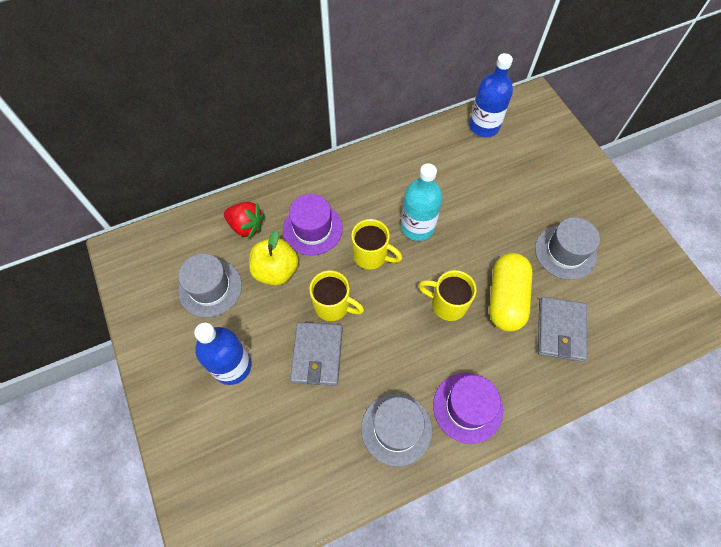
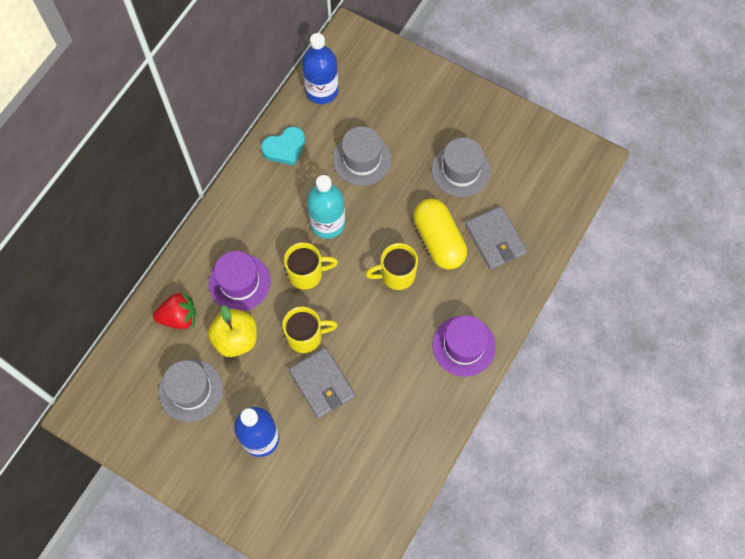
camera: 35 degrees left, 5 degrees up
(396, 429) = (422, 397): grey hat -> grey hat (362, 159)
(424, 151) = (285, 148): none -> turquoise heart

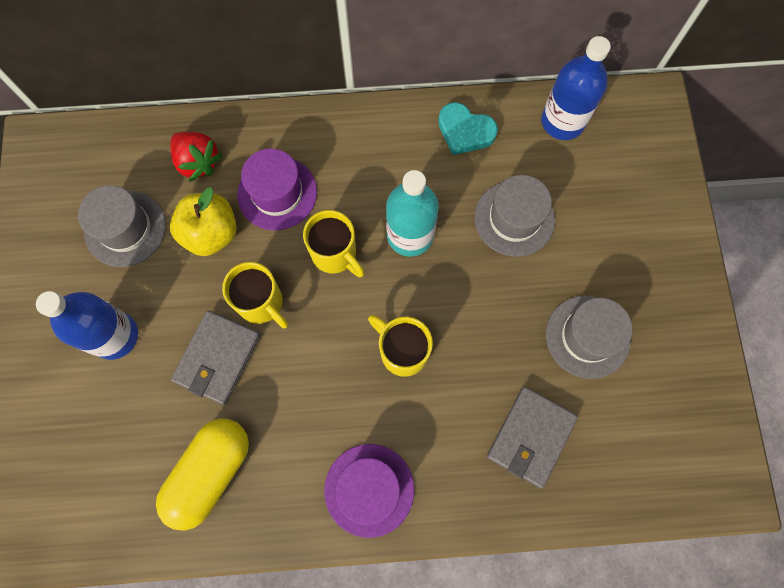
camera: 55 degrees right, 5 degrees up
(438, 240) = (479, 371): yellow capsule -> yellow capsule (210, 473)

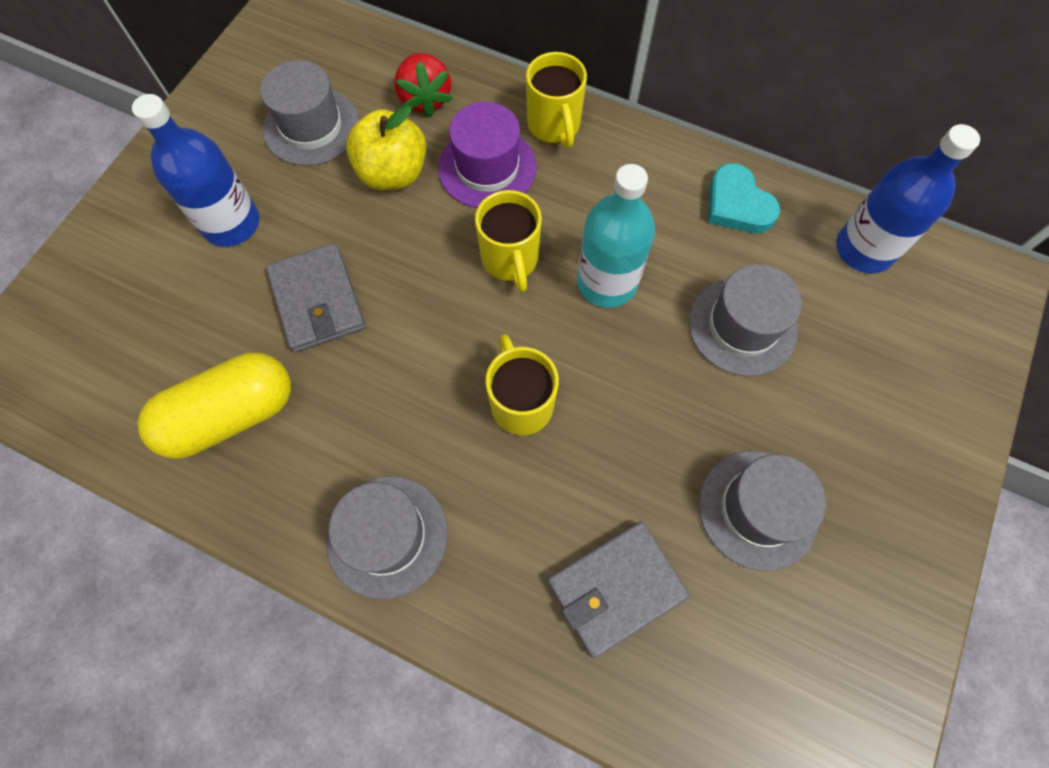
camera: 30 degrees right, 5 degrees down
(217, 358) = (317, 300): grey wallet -> grey wallet turned 75 degrees counterclockwise
(262, 303) = (399, 269): yellow mug -> yellow mug (554, 126)
(369, 490) = (387, 536): purple hat -> grey hat

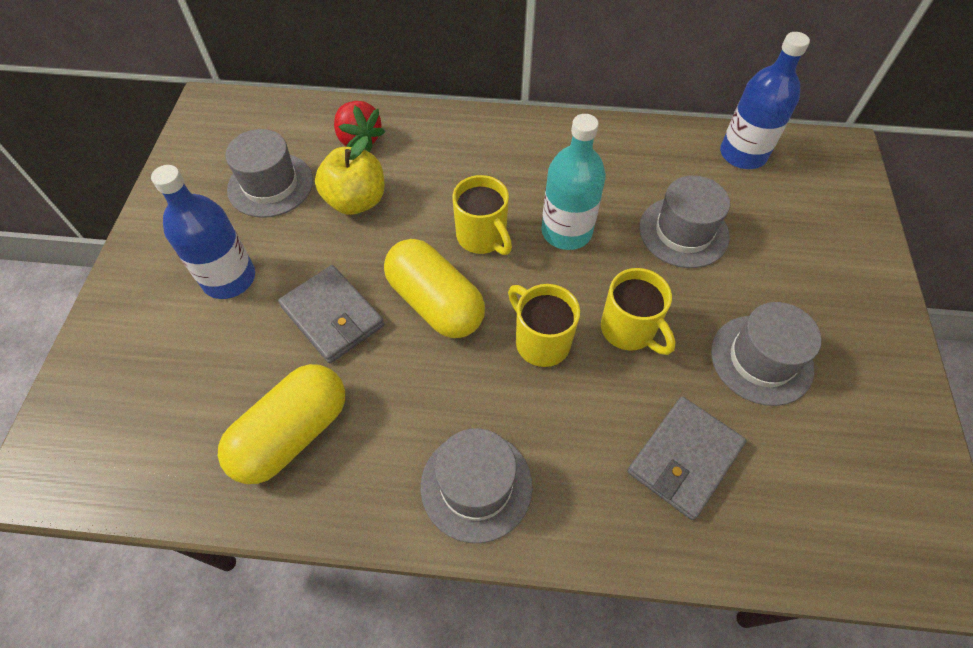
camera: 20 degrees left, 10 degrees down
(428, 320) = (435, 303): none -> yellow capsule
(487, 167) = (432, 176): purple hat -> none
(554, 126) = (472, 132): yellow mug -> yellow mug (629, 330)
(737, 204) = (637, 149): turquoise heart -> none

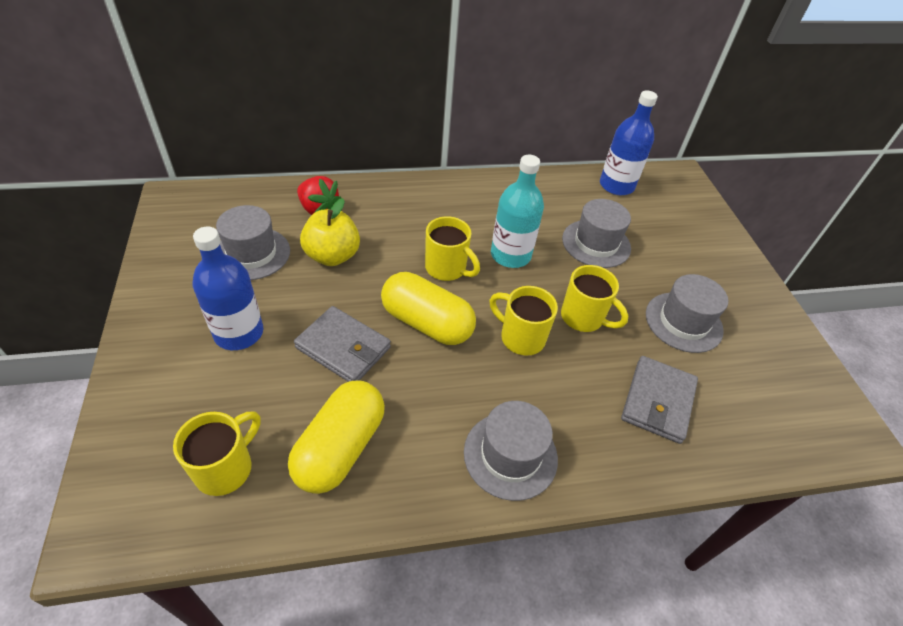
camera: 20 degrees left, 10 degrees down
(172, 430) = (226, 468): none -> yellow mug

